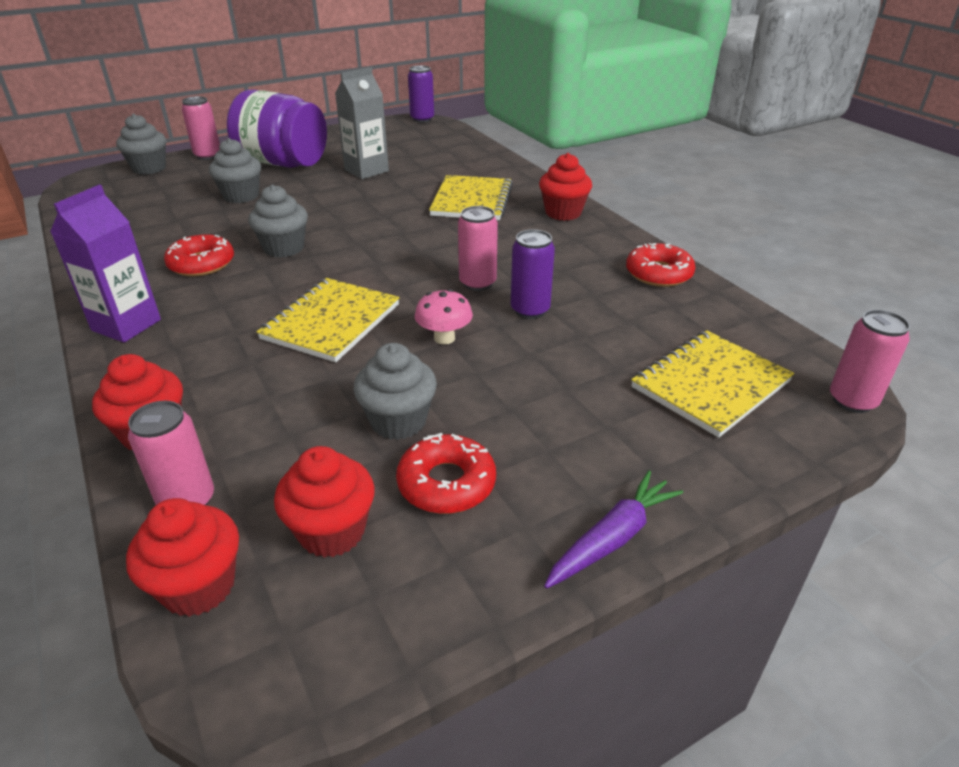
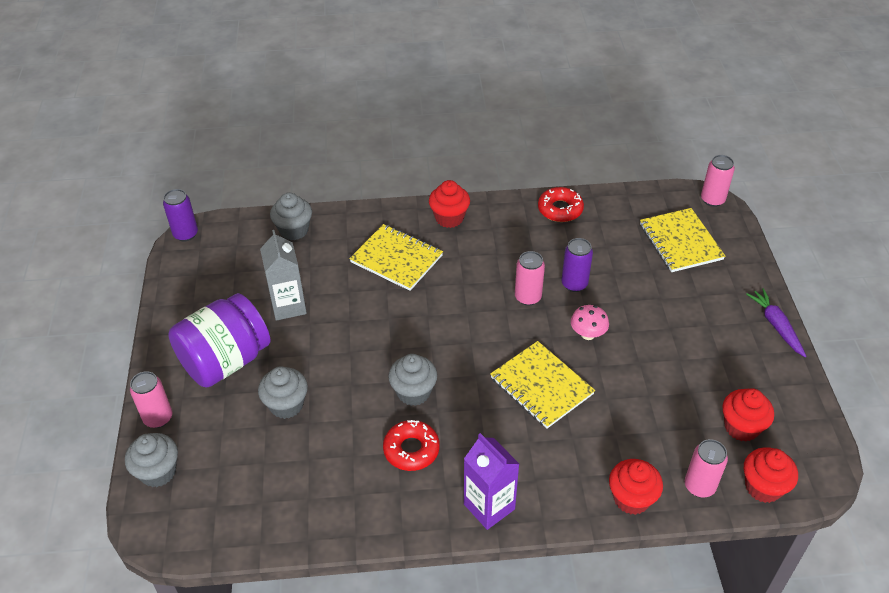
camera: 65 degrees left, 10 degrees up
(398, 421) = (663, 379): grey cupcake -> grey cupcake (294, 230)
(446, 483) = (721, 373): red donut -> none

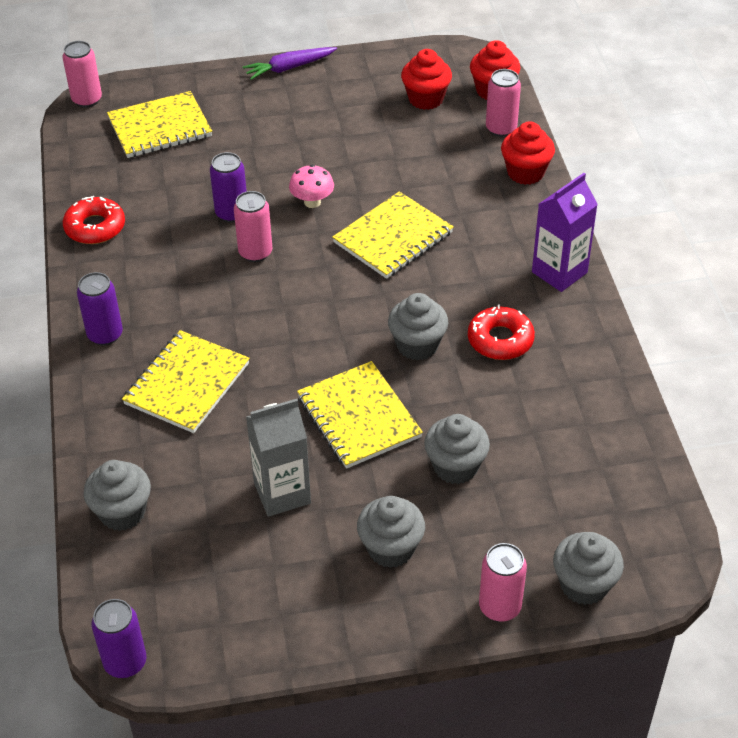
camera: 95 degrees left, 0 degrees up
(225, 361) = (390, 548): purple jar -> grey cupcake
(346, 351) = (358, 417): none -> yellow notebook
(449, 218) = (105, 335): red cupcake -> purple can

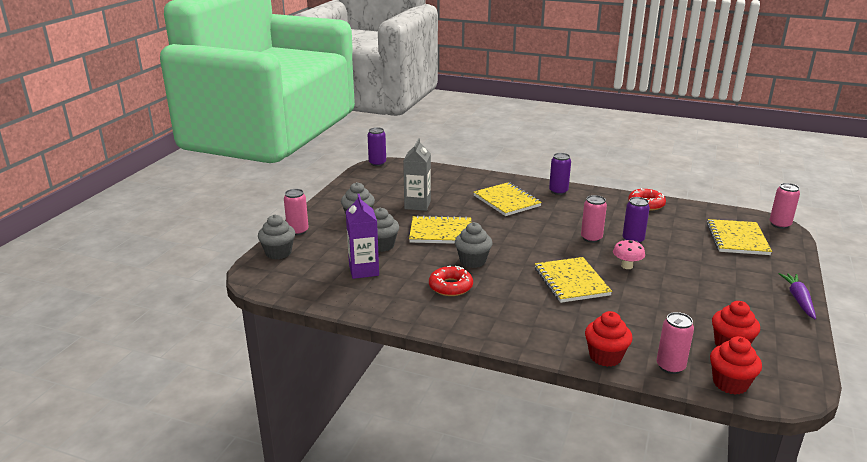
camera: 120 degrees right, 20 degrees down
(122, 512) = (446, 175): grey cupcake -> none
(559, 272) = (487, 329): purple carton -> purple carton (364, 270)

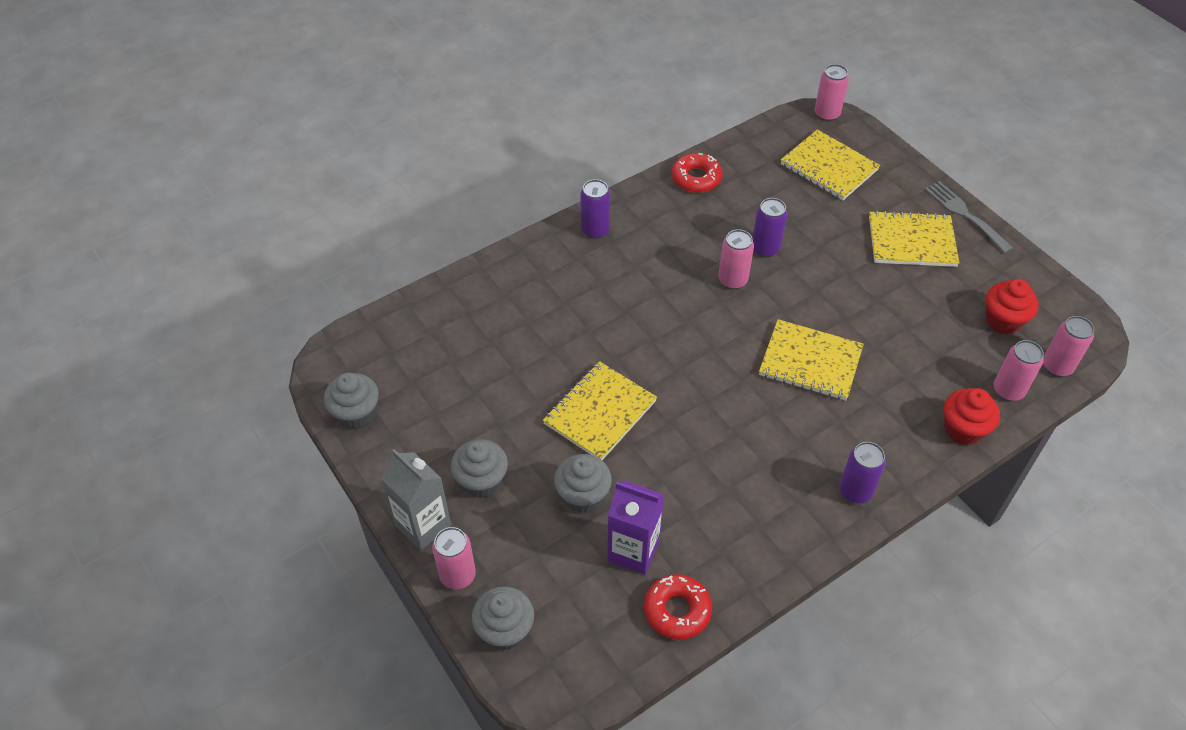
camera: 55 degrees left, 25 degrees up
(377, 163) = (321, 364): purple can -> purple can (855, 491)
(417, 205) = (502, 393): grey carton -> grey carton (423, 525)
(450, 286) = (739, 480): red donut -> red donut (677, 610)
(472, 261) = (698, 423): grey cupcake -> grey cupcake (356, 414)
(507, 201) = (575, 295): yellow notebook -> yellow notebook (911, 241)
(627, 266) = (814, 293): pink mushroom -> none
(730, 383) = (1057, 366): red cupcake -> pink can
(798, 300) = (964, 214): purple carrot -> grey fork

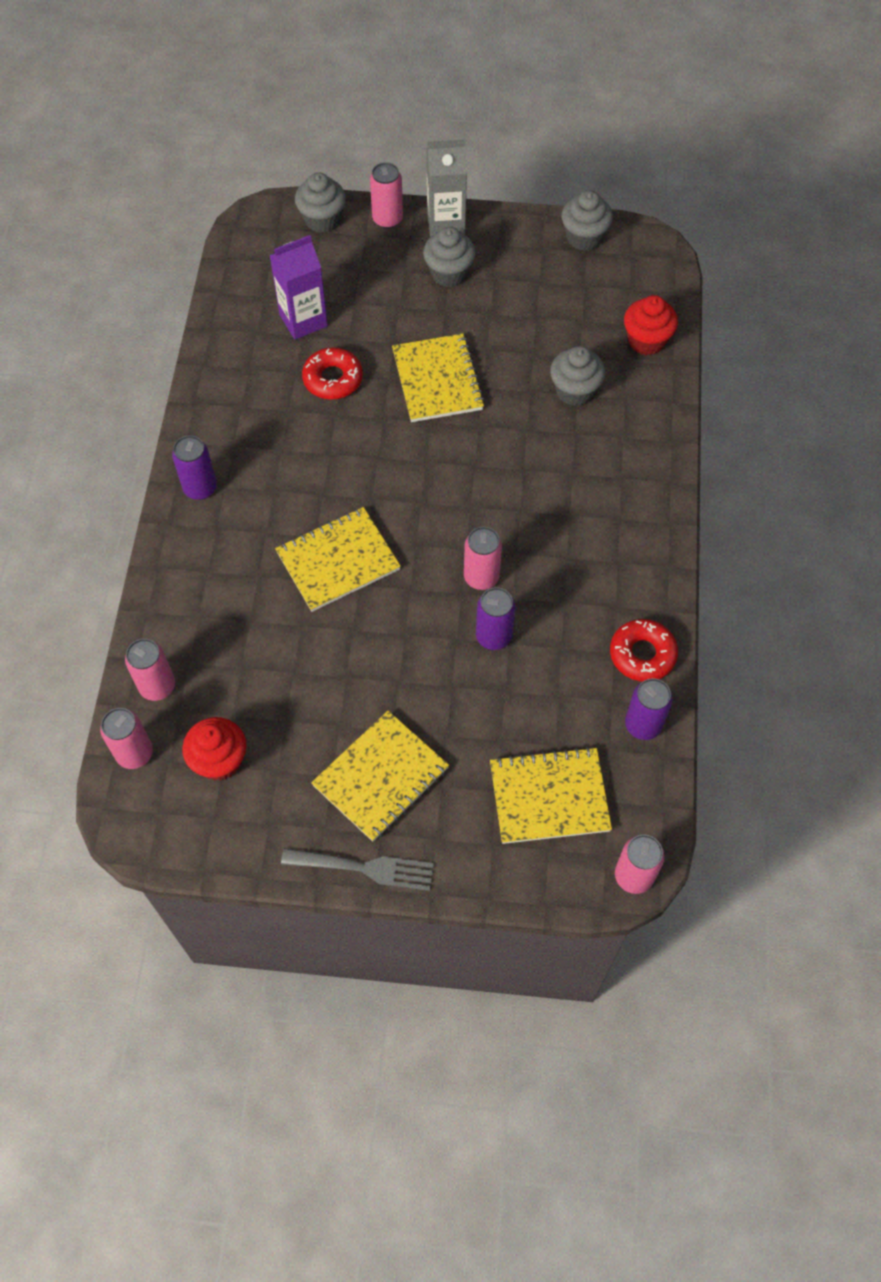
camera: 130 degrees right, 10 degrees up
(583, 496) = (376, 321): grey cupcake -> grey cupcake (574, 391)
(595, 230) = (645, 515): purple can -> purple can (643, 725)
(677, 610) = (236, 314): red donut -> red donut (333, 379)
(963, 429) = (164, 613): red cupcake -> red cupcake (646, 341)

